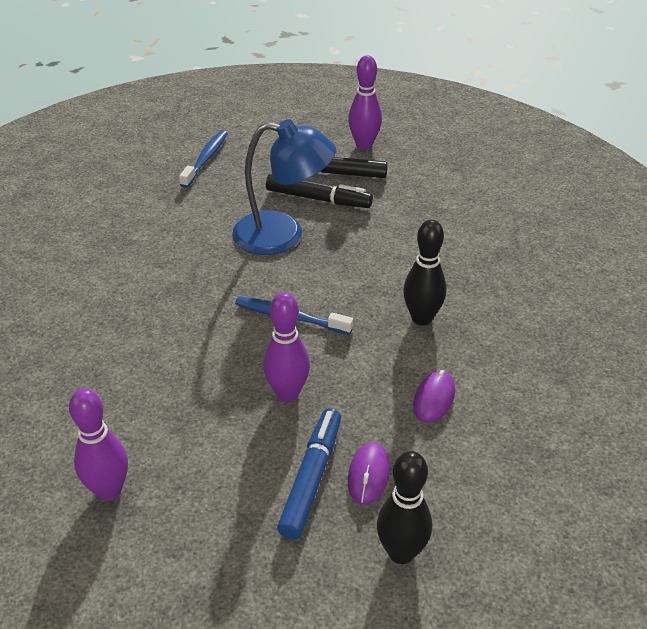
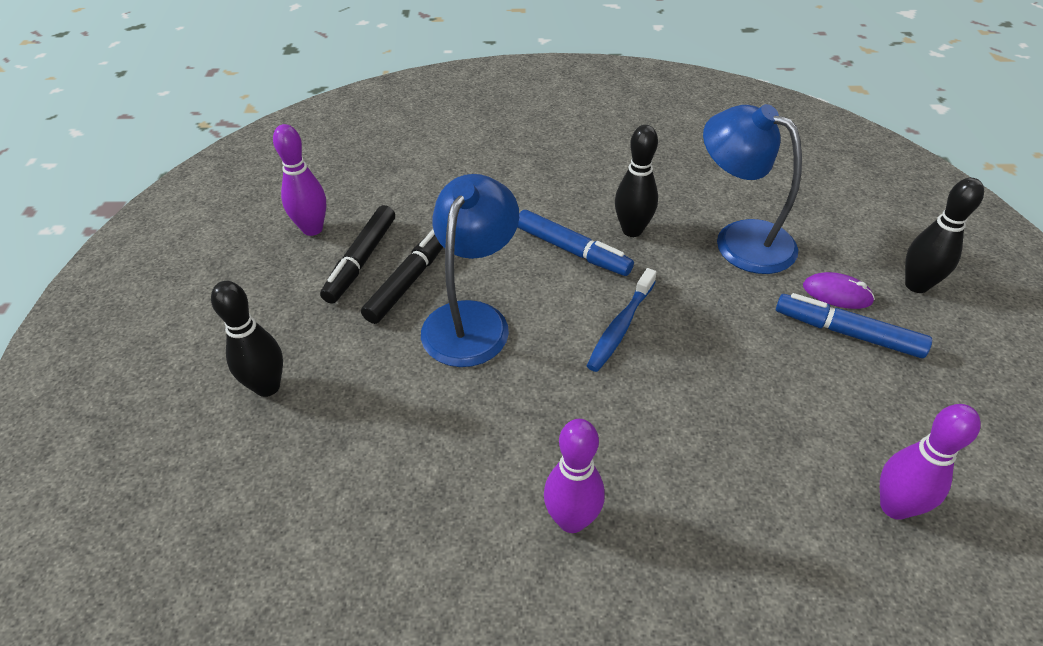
camera: 80 degrees left, 5 degrees up
(206, 159) = (267, 387): blue toothbrush -> black bowling pin
(287, 393) = (737, 340): purple bowling pin -> purple bowling pin (571, 520)
(380, 282) = (572, 251): none -> blue marker
(434, 398) = (740, 239): purple mouse -> blue lamp

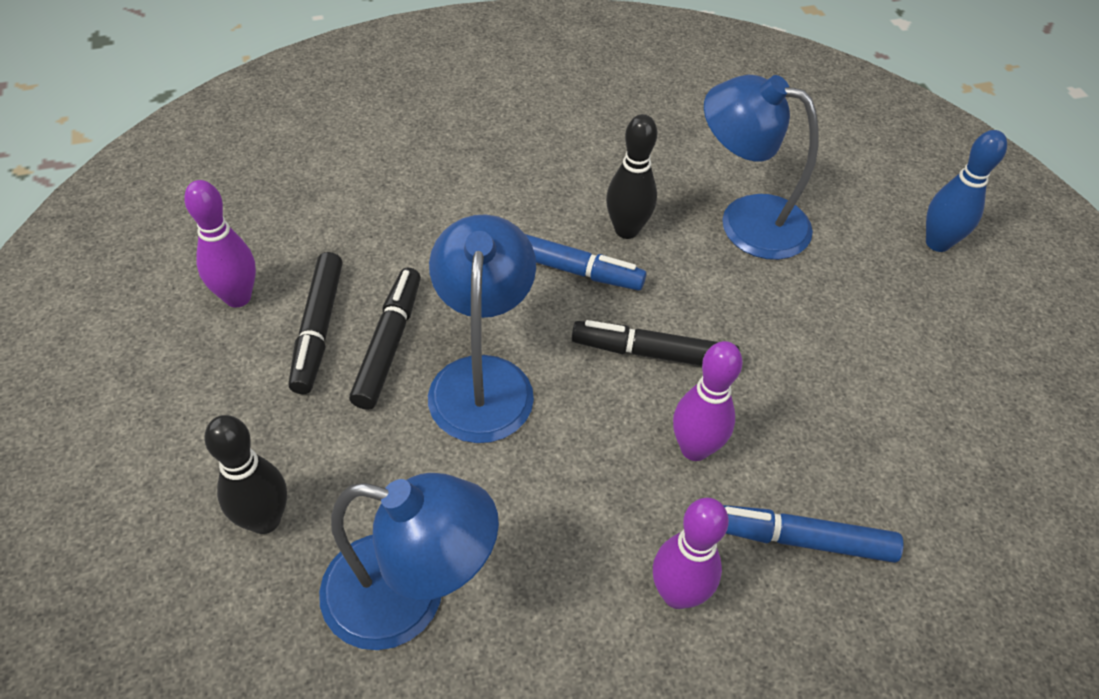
camera: 20 degrees left, 5 degrees up
(350, 468) = (409, 597): none -> blue lamp
(620, 327) = (653, 353): blue toothbrush -> black marker
(837, 294) = (864, 268): purple mouse -> none
(847, 333) = (887, 312): blue marker -> blue marker (799, 539)
(894, 506) = (984, 496): purple bowling pin -> purple bowling pin (694, 448)
(916, 285) = (937, 243): black bowling pin -> blue bowling pin

